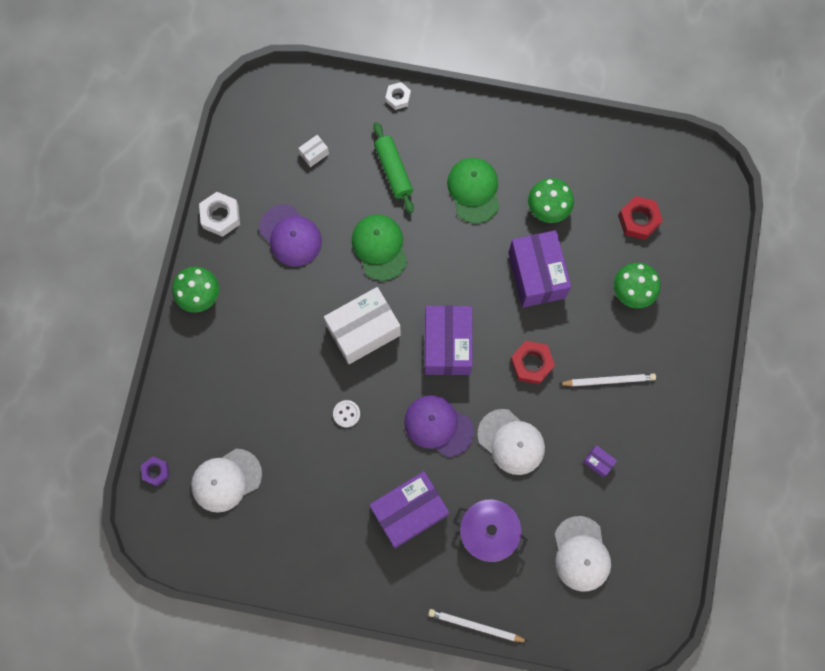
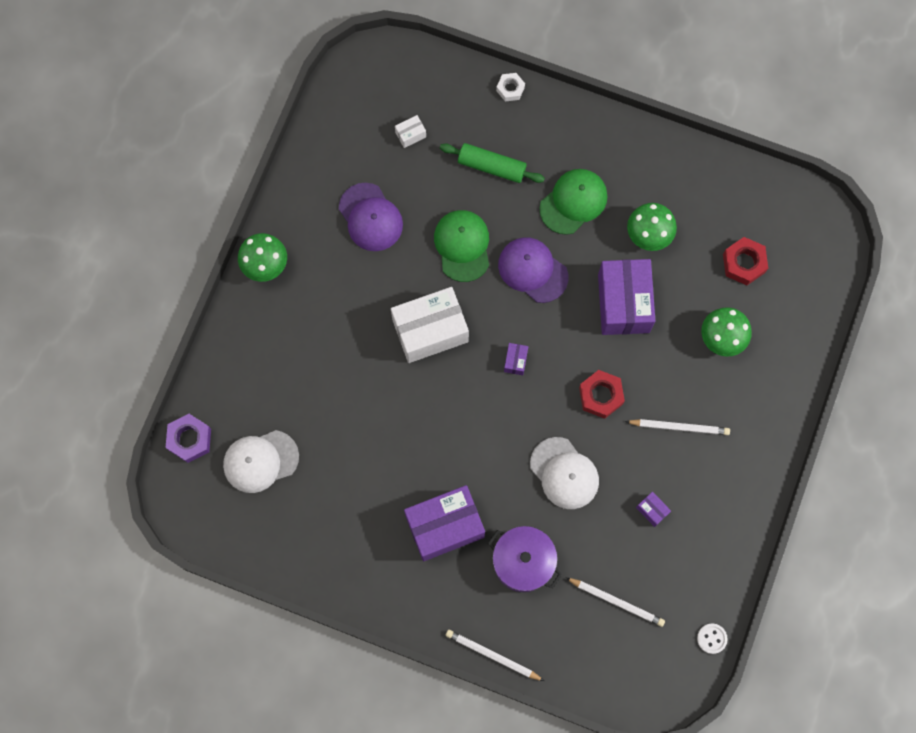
camera: 10 degrees right, 0 degrees up
(156, 471) = (189, 439): purple nut -> purple nut, size x1.56
(221, 216) = (300, 185): white nut -> none
(346, 414) = (397, 414): white button -> white button (711, 638)
(393, 170) = (491, 166): green rolling pin -> green rolling pin turned 60 degrees counterclockwise
(438, 426) = (491, 443): purple cap -> purple cap (532, 270)
(447, 345) = (515, 361): purple box -> purple box, size x0.41
(474, 190) = (573, 202): green cap -> green cap turned 45 degrees clockwise
(581, 554) = (616, 602): white cap -> white pencil

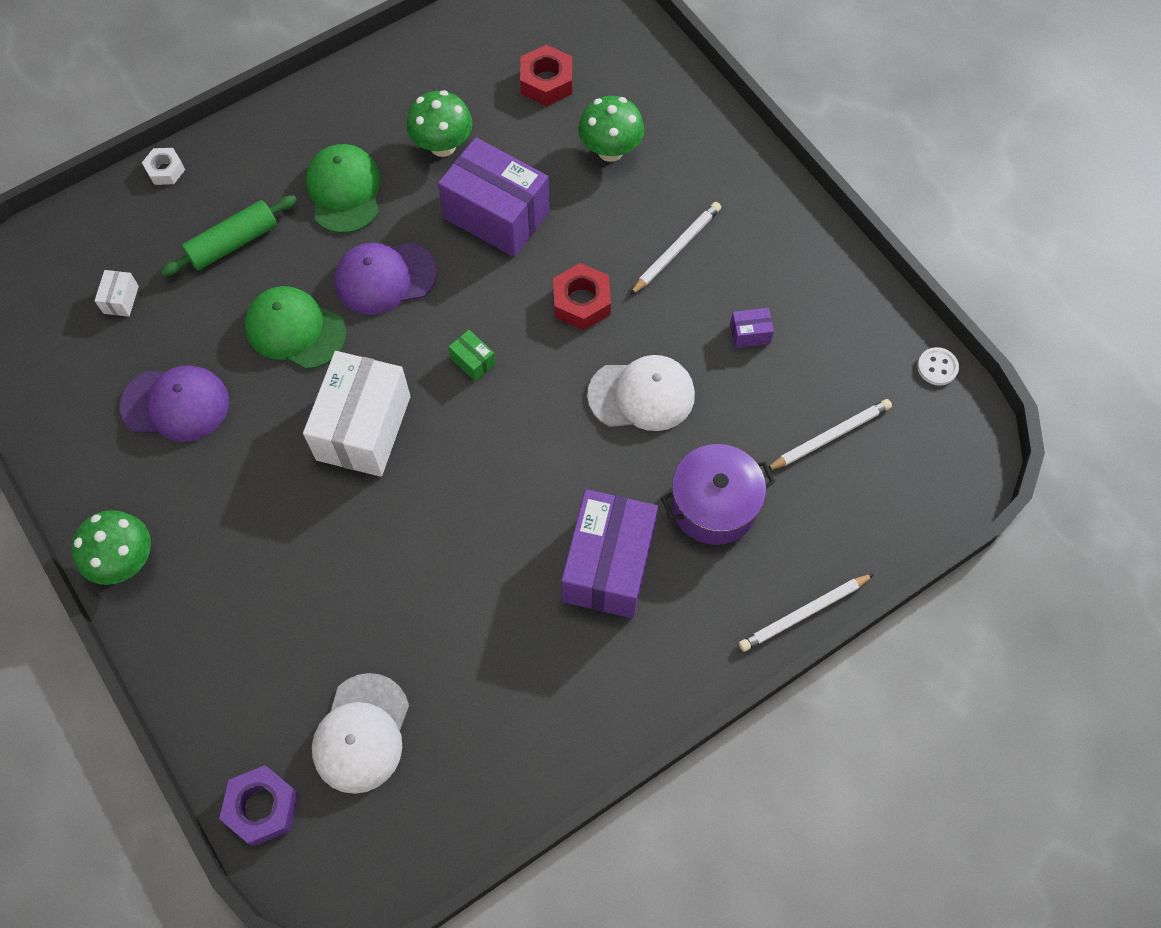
camera: 55 degrees left, 10 degrees down
(515, 361) = (473, 361): purple box -> green box

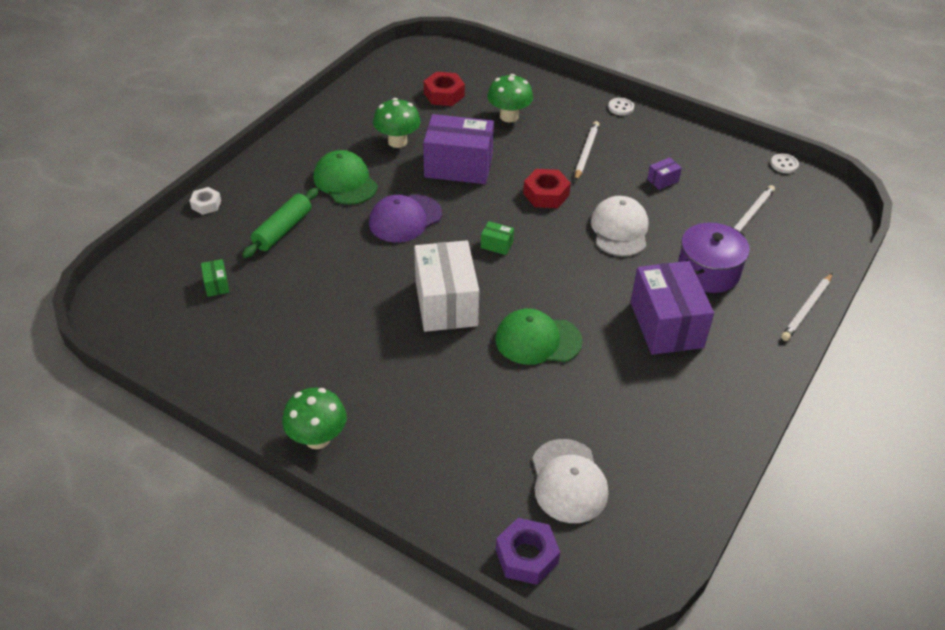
camera: 25 degrees left, 20 degrees down
(121, 299) = (216, 285): white box -> green box
(176, 404) = (297, 332): purple cap -> none
(295, 330) = (360, 264): green cap -> green cap (537, 340)
(642, 395) = (619, 229): white cap -> white cap turned 60 degrees counterclockwise
(772, 186) = (621, 108): none -> white button

